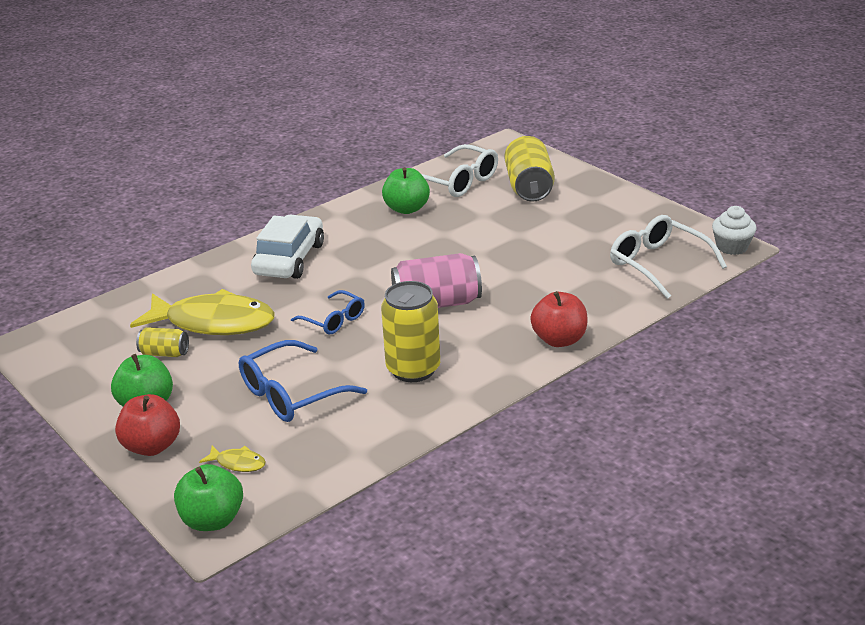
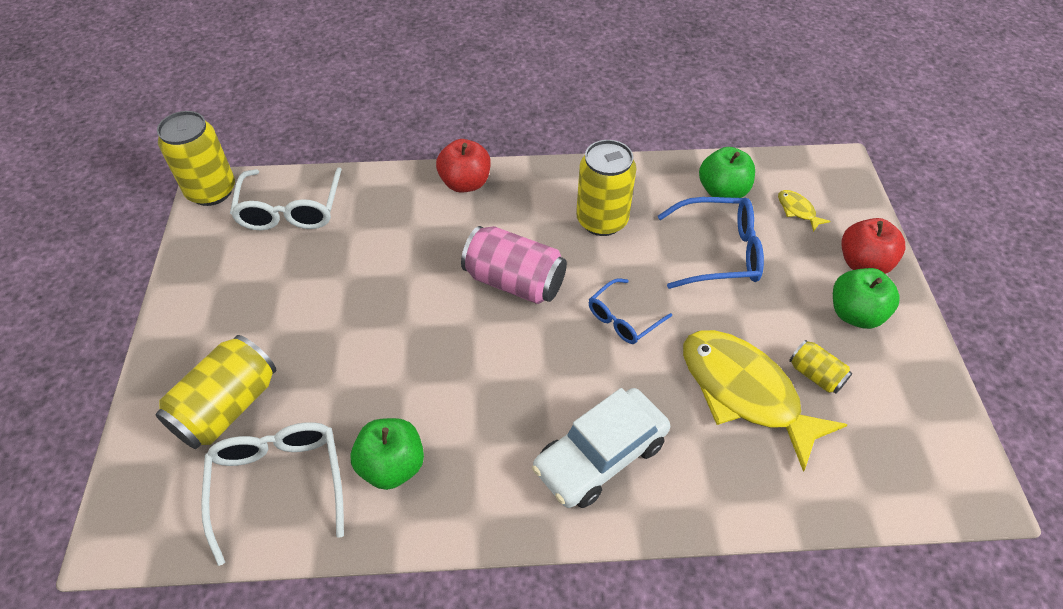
camera: 145 degrees left, 20 degrees up
(212, 520) = (836, 175): green apple -> green apple (722, 191)
(334, 320) = (623, 319): blue glasses -> blue glasses turned 120 degrees counterclockwise
(732, 247) = (211, 191): white cupcake -> yellow can

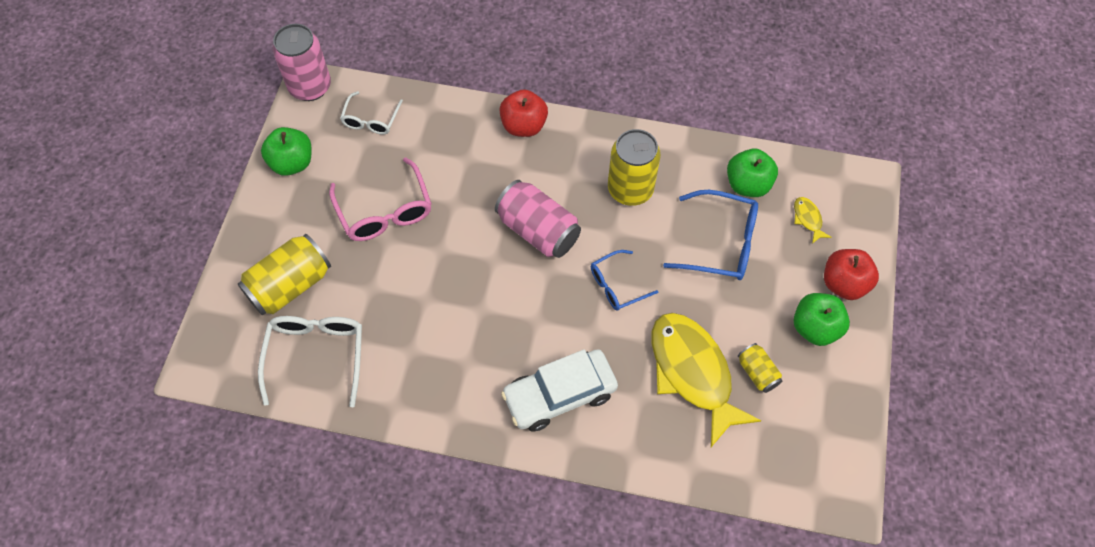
camera: 15 degrees right, 10 degrees up
(211, 191) = (310, 87): yellow can -> pink can
(290, 210) = (371, 120): white glasses -> white glasses, size x0.62
(329, 299) = (385, 211): none -> pink glasses
(392, 466) = (401, 363): green apple -> green apple (292, 163)

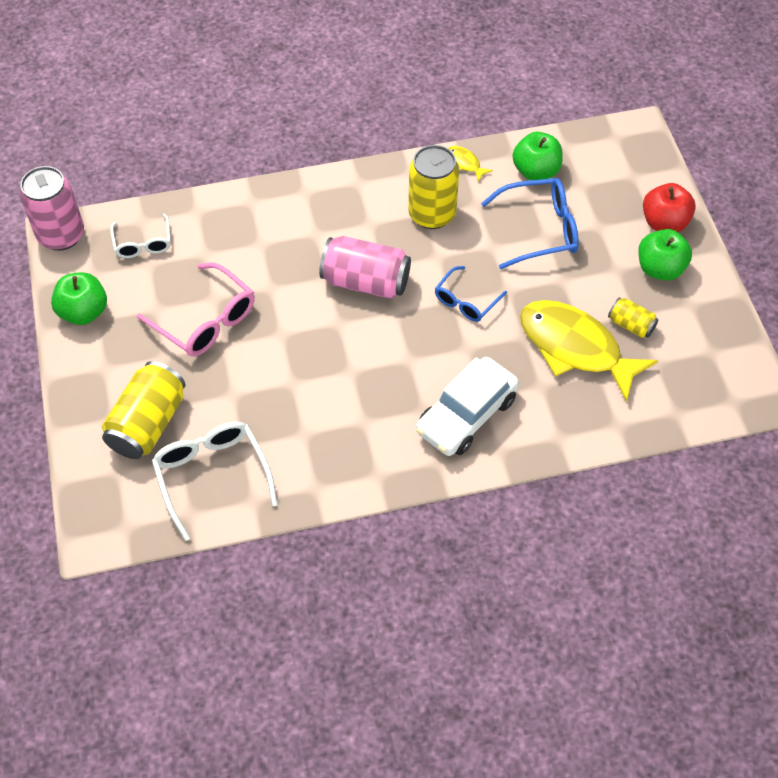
camera: 25 degrees left, 5 degrees down
(524, 126) = (299, 195): red apple -> none
(808, 219) = (604, 181): yellow fish -> yellow fish (465, 163)

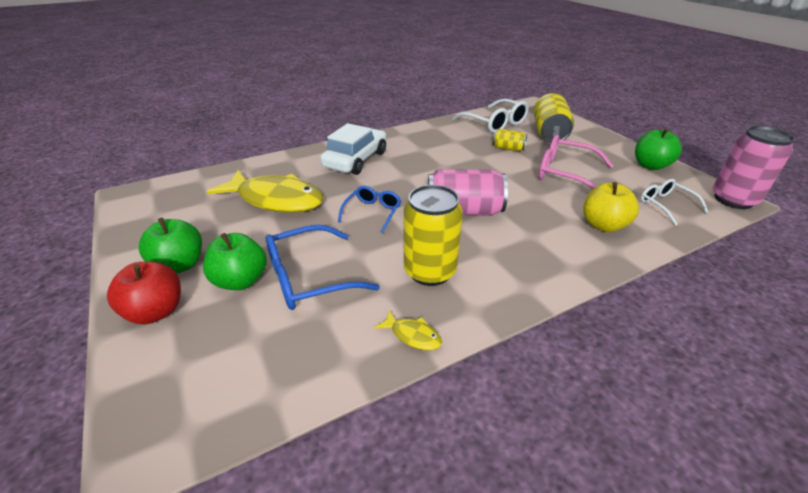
camera: 165 degrees right, 20 degrees down
(235, 231) = (603, 225): none -> yellow apple
(535, 171) = (317, 344): green apple -> green apple (241, 281)
(631, 325) = (223, 219): yellow can -> yellow can (508, 148)

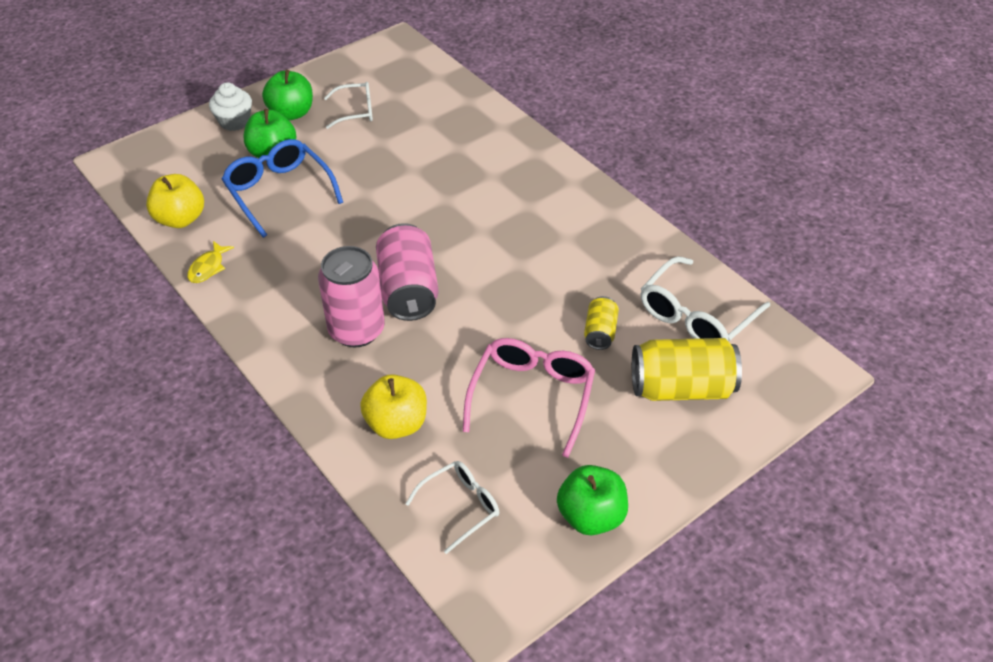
camera: 80 degrees right, 10 degrees up
(156, 311) = (234, 121): red apple -> white cupcake
(213, 224) = (356, 111): none -> white glasses
(276, 200) = (406, 139): yellow fish -> none
(318, 363) = (180, 219): none -> yellow apple
(355, 160) = (516, 180): white car -> none
(372, 212) = (393, 215): blue glasses -> none
(430, 271) = (293, 270): yellow can -> none
(733, 200) = (495, 606): pink can -> pink can (356, 330)

